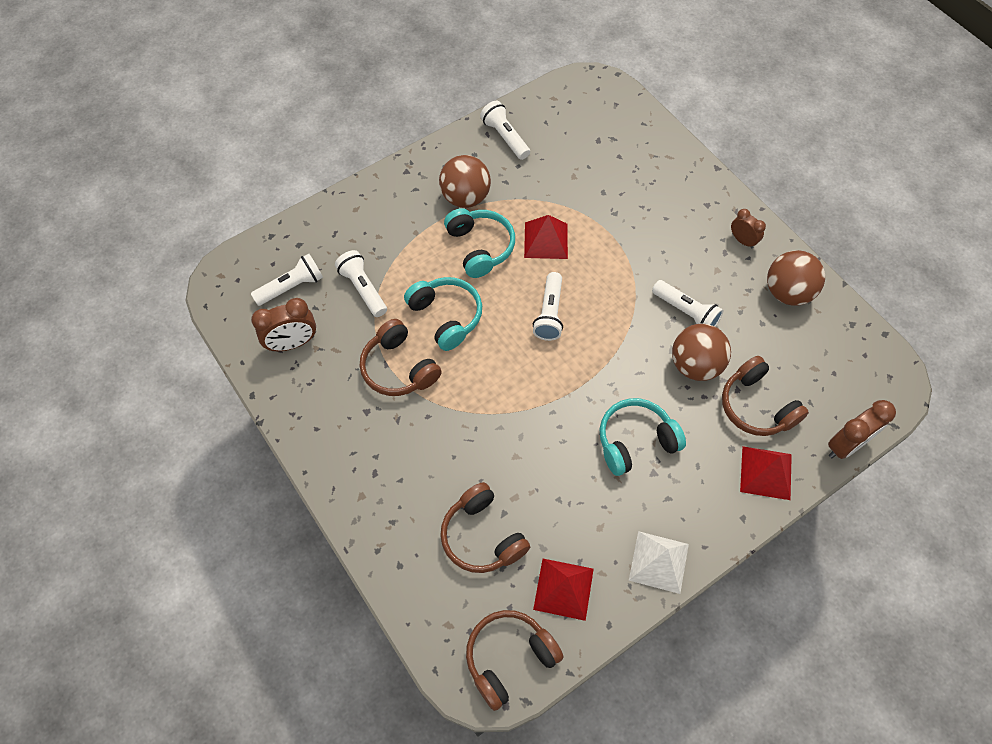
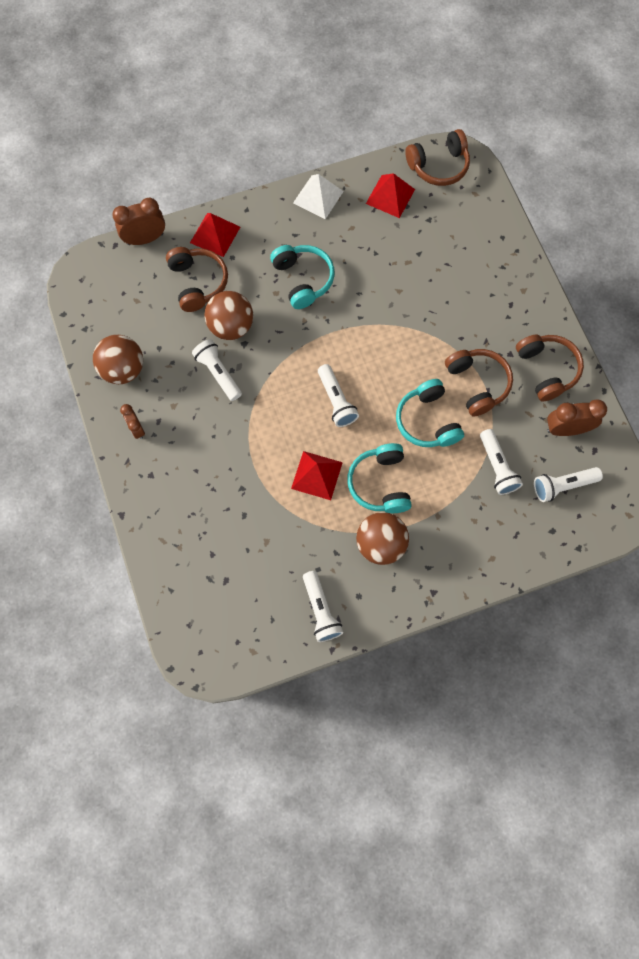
camera: 165 degrees left, 10 degrees up
(482, 536) = (438, 242): brown headphones -> brown headphones (546, 370)
(549, 314) = (336, 401): white flashlight -> white flashlight turned 135 degrees clockwise
(635, 441) = (303, 279): turquoise headphones -> turquoise headphones turned 105 degrees counterclockwise

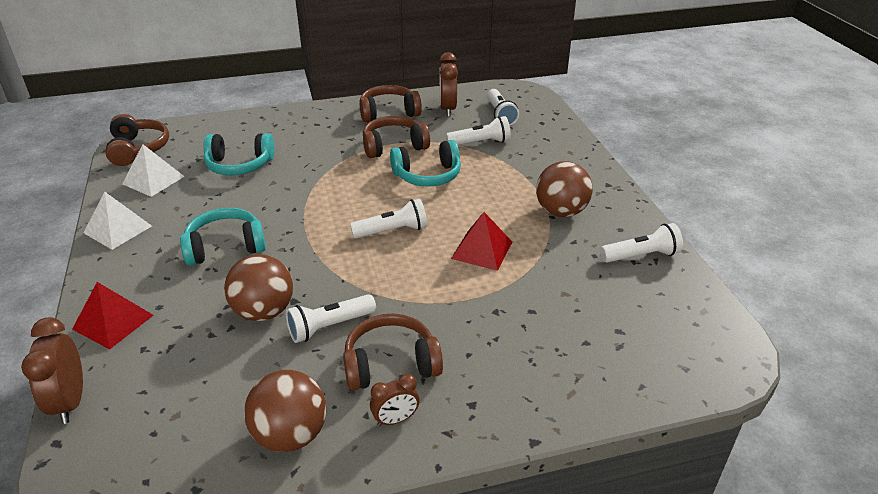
camera: 85 degrees left, 35 degrees down
(198, 283) = (181, 342): brown headphones -> brown headphones (391, 364)
(380, 483) = (494, 208): turquoise headphones -> turquoise headphones (239, 165)
(390, 196) = (153, 180): red pyramid -> white pyramid

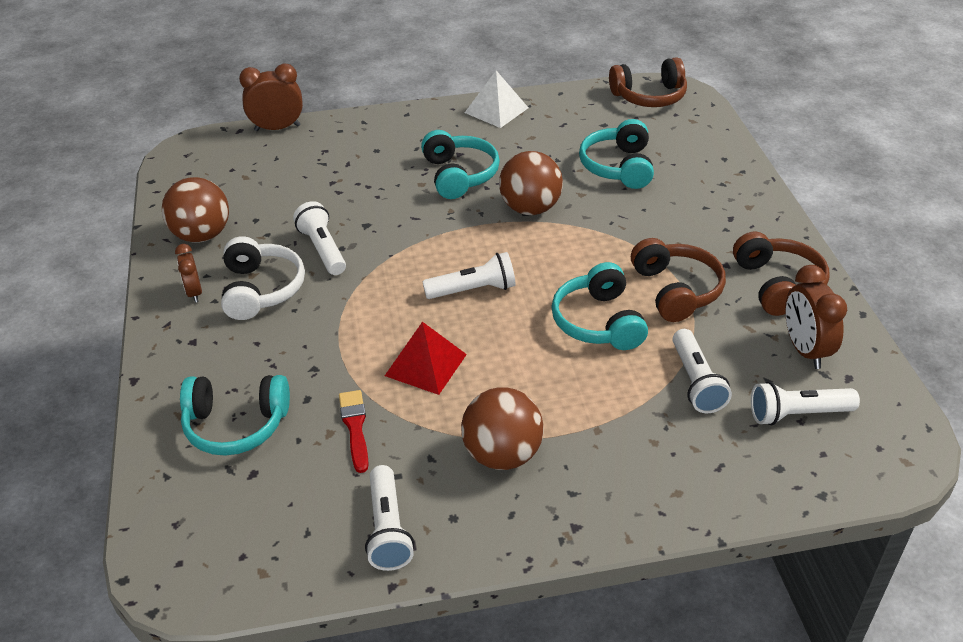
camera: 95 degrees right, 5 degrees up
(113, 322) = (362, 130): red pyramid -> none
(153, 180) = (585, 115): white pyramid -> none
(264, 311) = (354, 208): brown ball -> brown ball (530, 208)
(391, 364) = (261, 289): brown headphones -> white headphones
(393, 231) = (474, 290): white flashlight -> white flashlight turned 90 degrees counterclockwise
(447, 109) = (805, 350): brown clock -> brown clock turned 105 degrees counterclockwise
(555, 280) = (355, 427): none -> red brush
(572, 350) = (236, 425): none -> turquoise headphones

